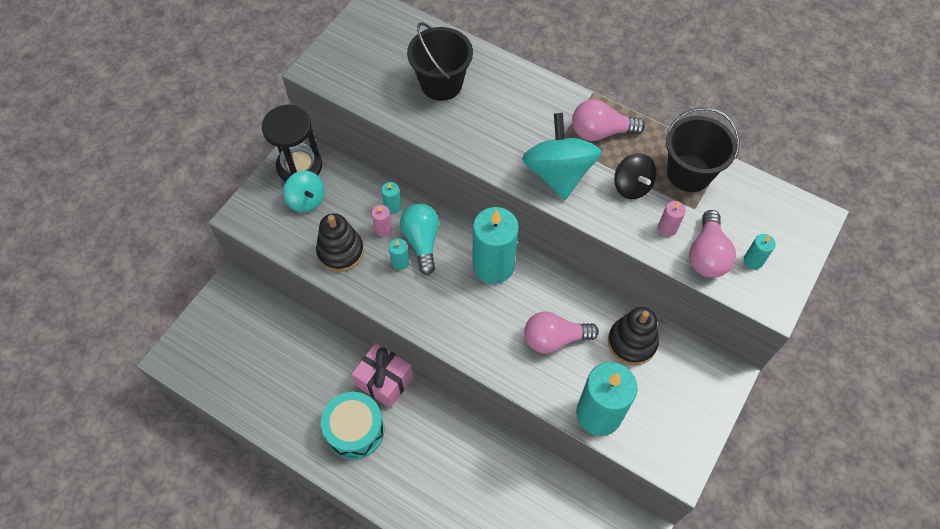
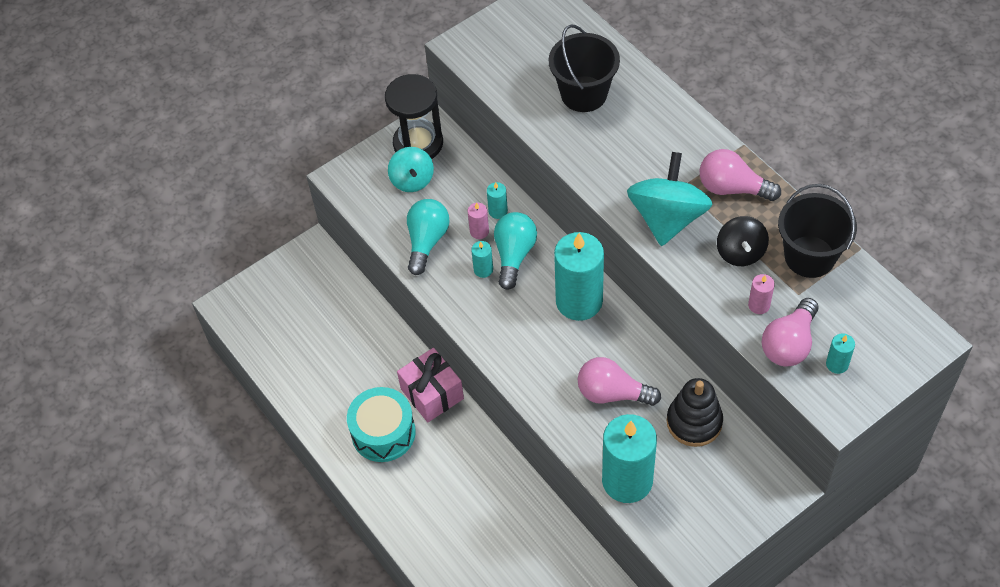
camera: 25 degrees right, 5 degrees down
(340, 251) = (427, 241): black stacking toy -> turquoise light bulb

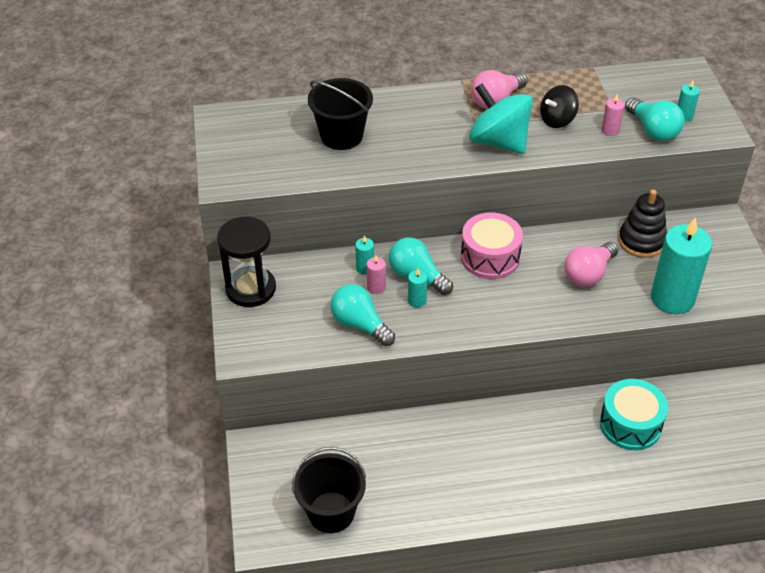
camera: 65 degrees left, 10 degrees down
(383, 433) = (485, 473): turquoise drum -> turquoise drum (630, 424)
(412, 180) = (287, 308): turquoise spinning top -> none
(432, 394) = (468, 422): pink gift -> none
(579, 301) = (490, 257): turquoise candle -> pink drum
(740, 252) = (557, 120): black spinning top -> black spinning top turned 120 degrees clockwise
(789, 344) = (653, 130): pink light bulb -> turquoise light bulb
(809, 256) = (584, 91): black bucket -> black bucket (331, 512)

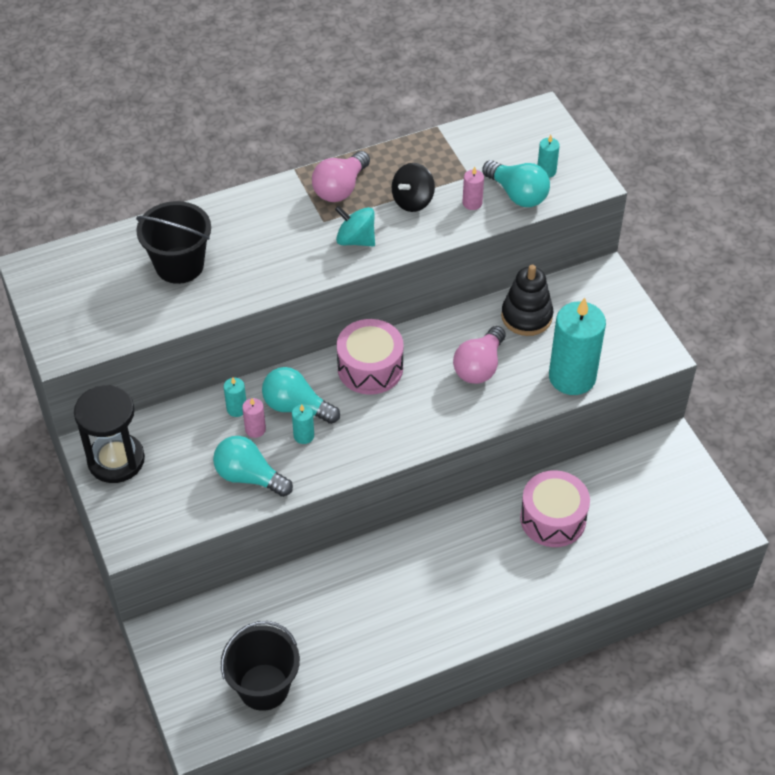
camera: 15 degrees left, 5 degrees up
(499, 142) = (355, 240): turquoise spinning top -> turquoise spinning top, size x0.60
(630, 424) = (553, 519): turquoise drum -> pink drum

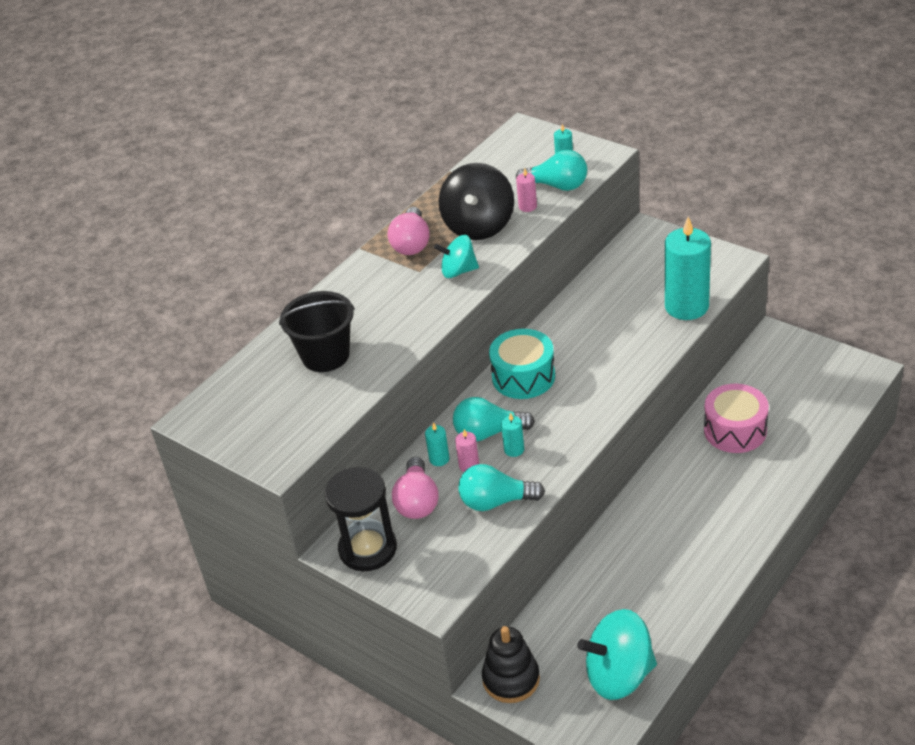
camera: 25 degrees left, 10 degrees down
(263, 687) = (619, 675): black bucket -> turquoise spinning top
(370, 368) = (523, 376): pink drum -> turquoise drum
(412, 201) = (479, 226): black spinning top -> black spinning top, size x1.67
(479, 366) = (609, 334): pink light bulb -> pink light bulb (417, 501)
(526, 316) = (613, 284): black stacking toy -> black stacking toy (511, 679)

